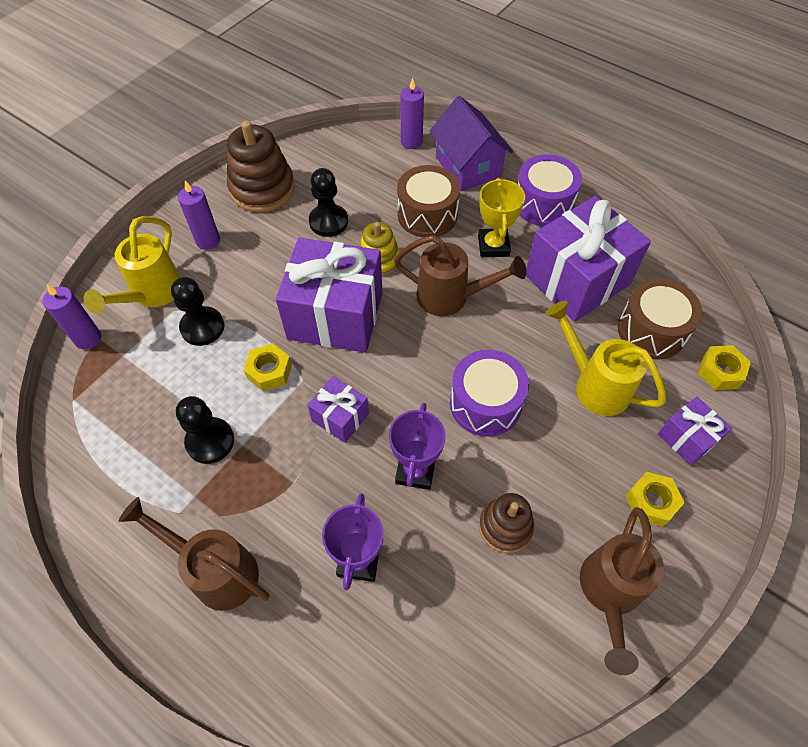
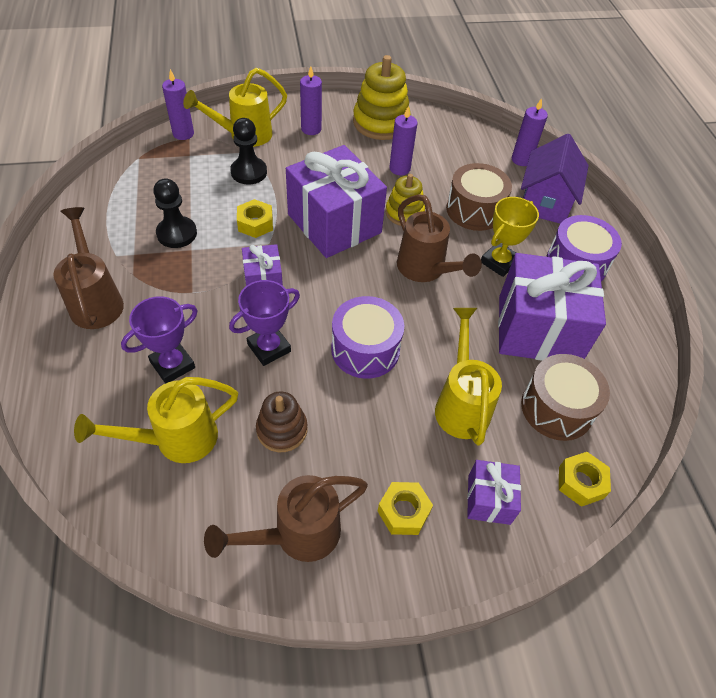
camera: 40 degrees right, 5 degrees down
(262, 189) = (381, 123): brown stacking toy -> yellow stacking toy
(328, 222) = (399, 168): black pawn -> purple candle
(440, 618) = (175, 440): none -> yellow watering can

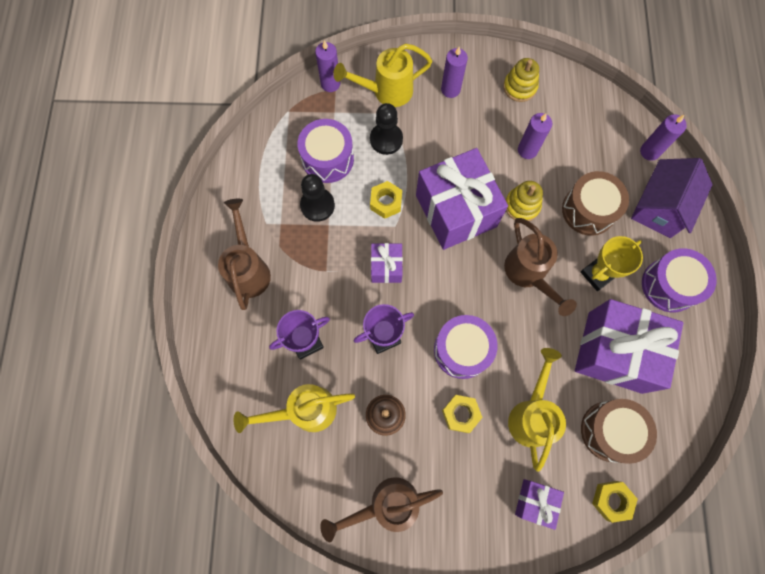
camera: 15 degrees right, 20 degrees up
(185, 193) = (327, 159): none -> purple drum
(381, 123) = (519, 87): yellow stacking toy -> yellow stacking toy, size x0.61
(403, 511) = (467, 500): yellow nut -> yellow nut (461, 414)

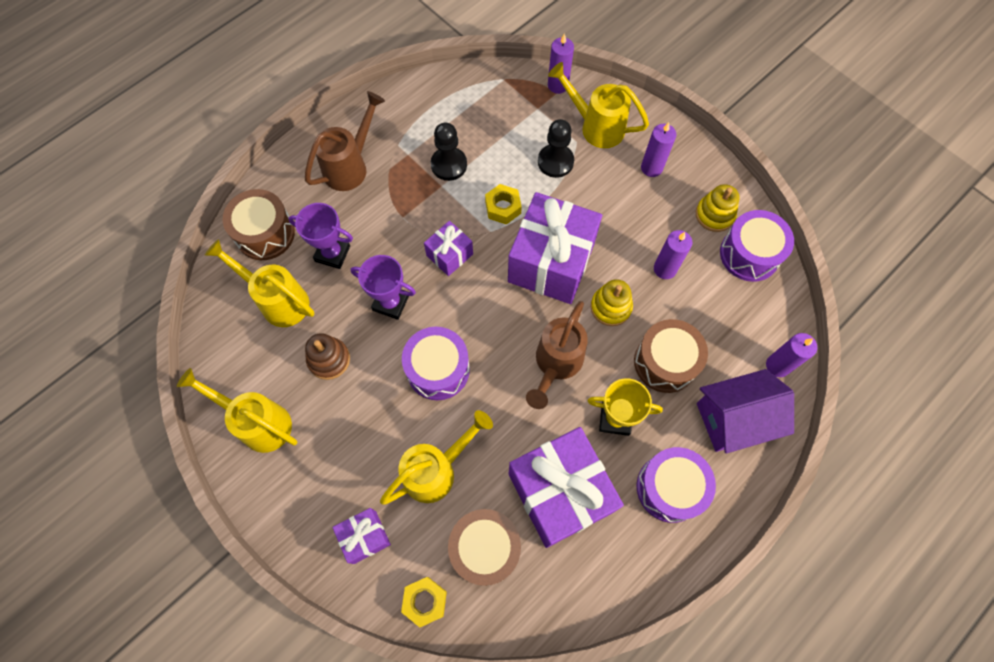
camera: 45 degrees right, 5 degrees down
(241, 374) = (265, 233): none -> brown drum
(327, 159) = (494, 138): purple drum -> purple drum (749, 254)
(385, 504) = (258, 422): brown watering can -> yellow watering can
(461, 414) = (383, 415): yellow nut -> none

